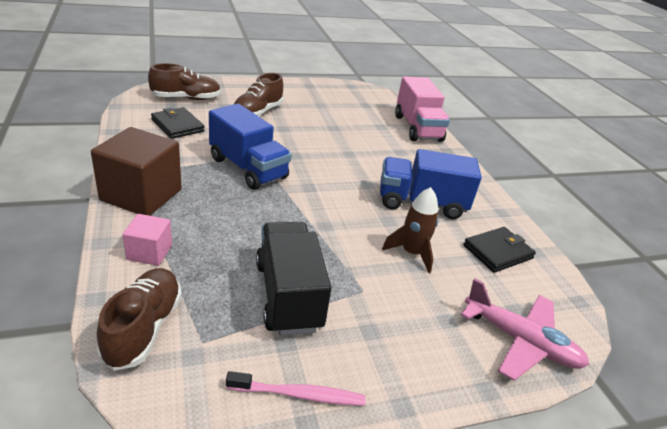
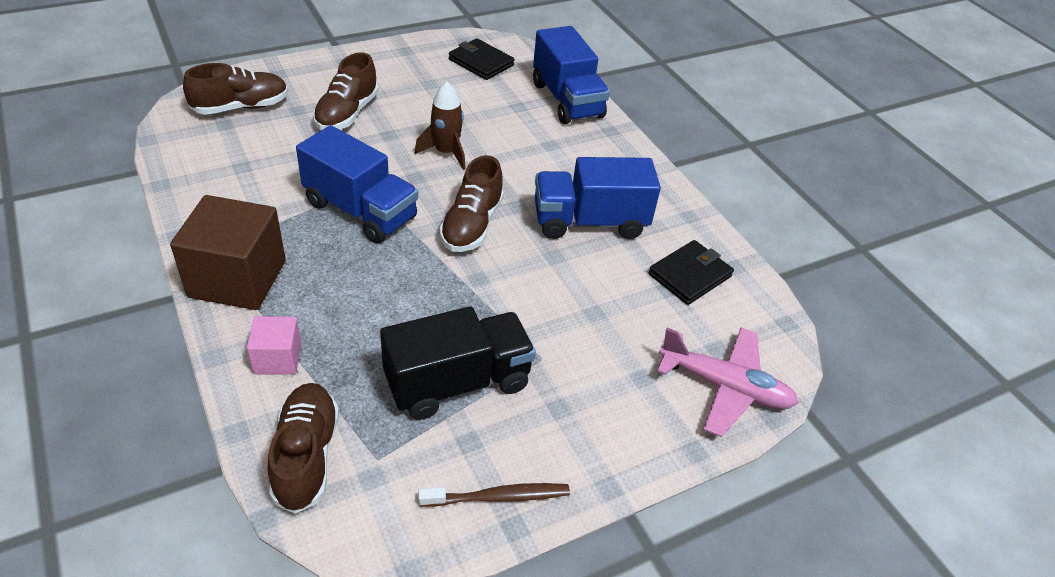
camera: 10 degrees left, 10 degrees up
(177, 125) = (245, 158): black wallet -> black wallet (481, 62)
(288, 295) = (457, 382): black truck -> black truck turned 90 degrees clockwise
(299, 394) = (498, 497): pink toothbrush -> brown toothbrush
(329, 190) = (472, 225): none -> brown shoe
(411, 253) = (589, 297): brown rocket -> brown rocket (446, 152)
(417, 128) = (567, 100): pink truck -> blue truck

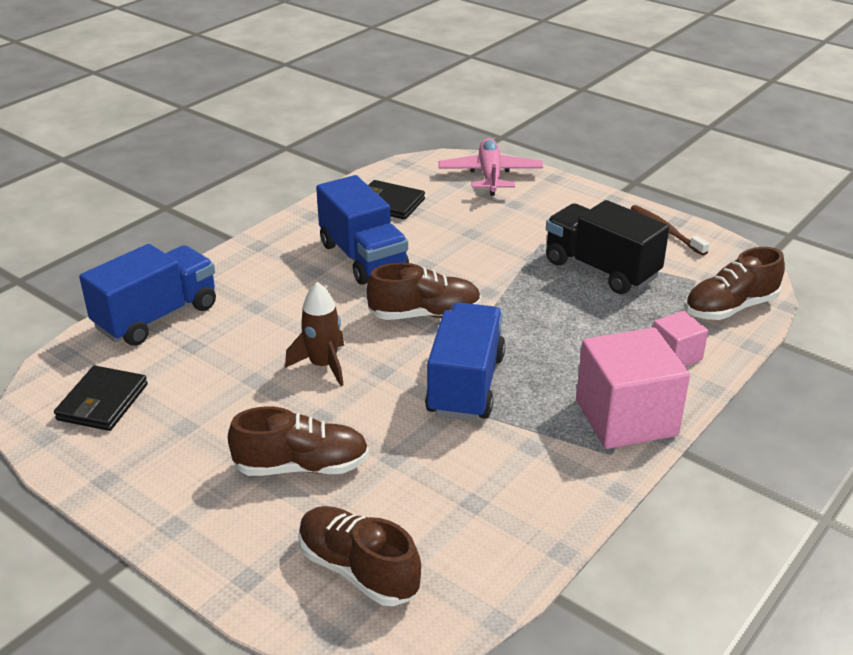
camera: 110 degrees left, 10 degrees down
(237, 279) = (626, 418): brown cube -> pink cube

